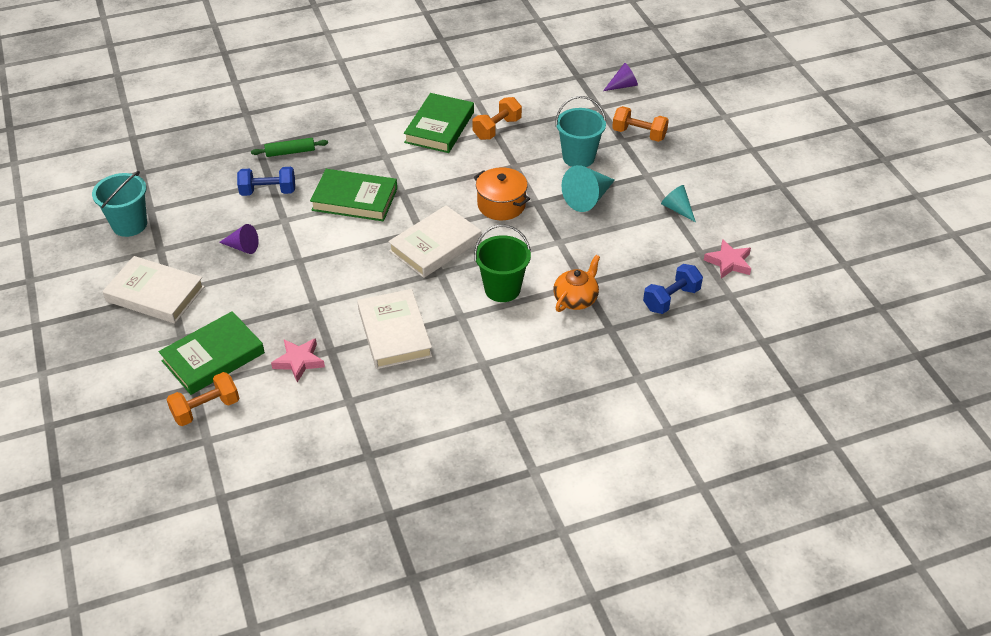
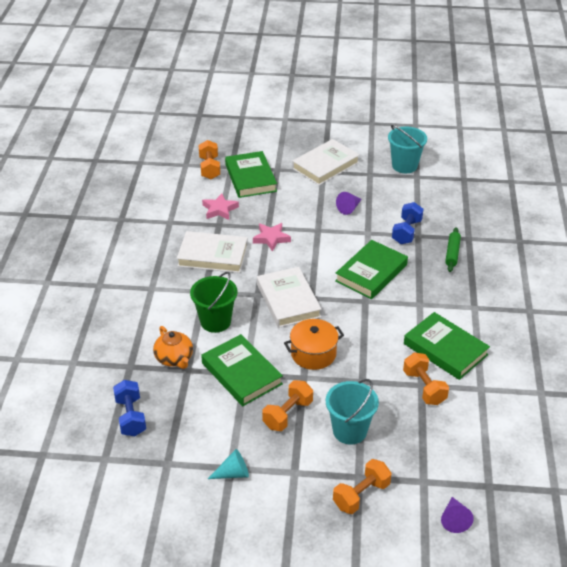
camera: 115 degrees right, 5 degrees down
(561, 244) = (241, 373): none -> green book
(588, 198) = (287, 414): turquoise cone -> orange dumbbell
(729, 262) = (141, 478): pink star -> pink star (271, 238)

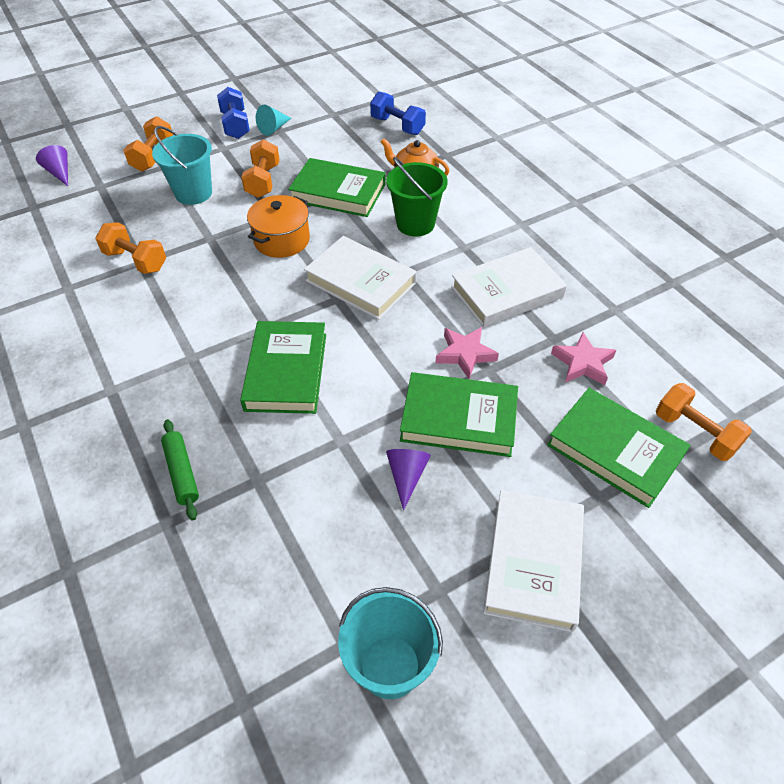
camera: 145 degrees right, 10 degrees up
(406, 232) = (280, 477): blue dumbbell -> blue dumbbell (235, 125)
(445, 349) = (129, 313): green book -> green book (459, 419)

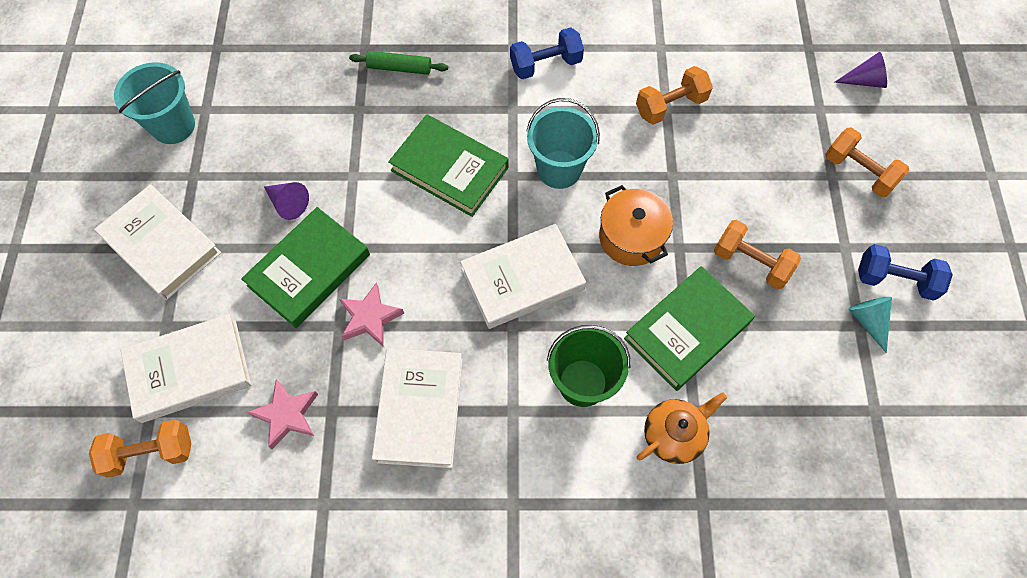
camera: 120 degrees right, 15 degrees up
(193, 193) = (762, 187): turquoise bucket -> turquoise bucket (559, 169)
(397, 126) = (805, 480): blue dumbbell -> blue dumbbell (546, 64)
(615, 450) = (190, 370): green book -> white book

